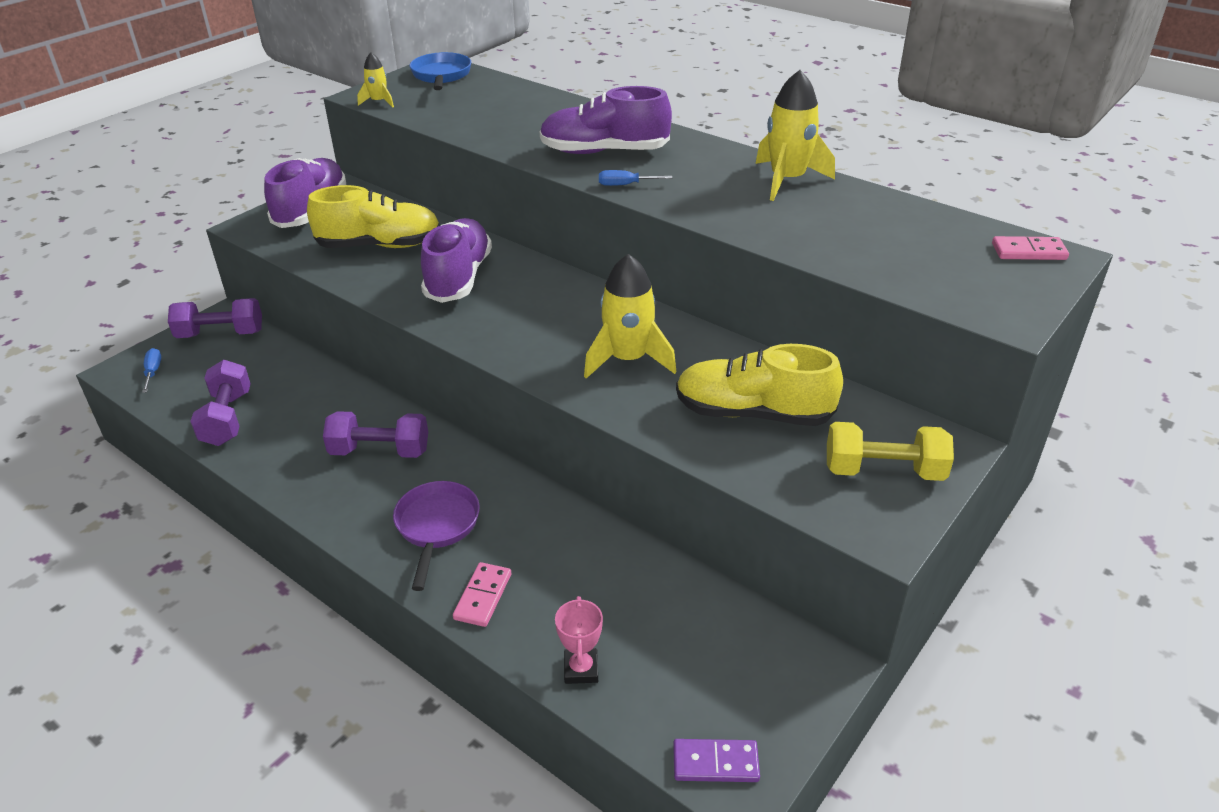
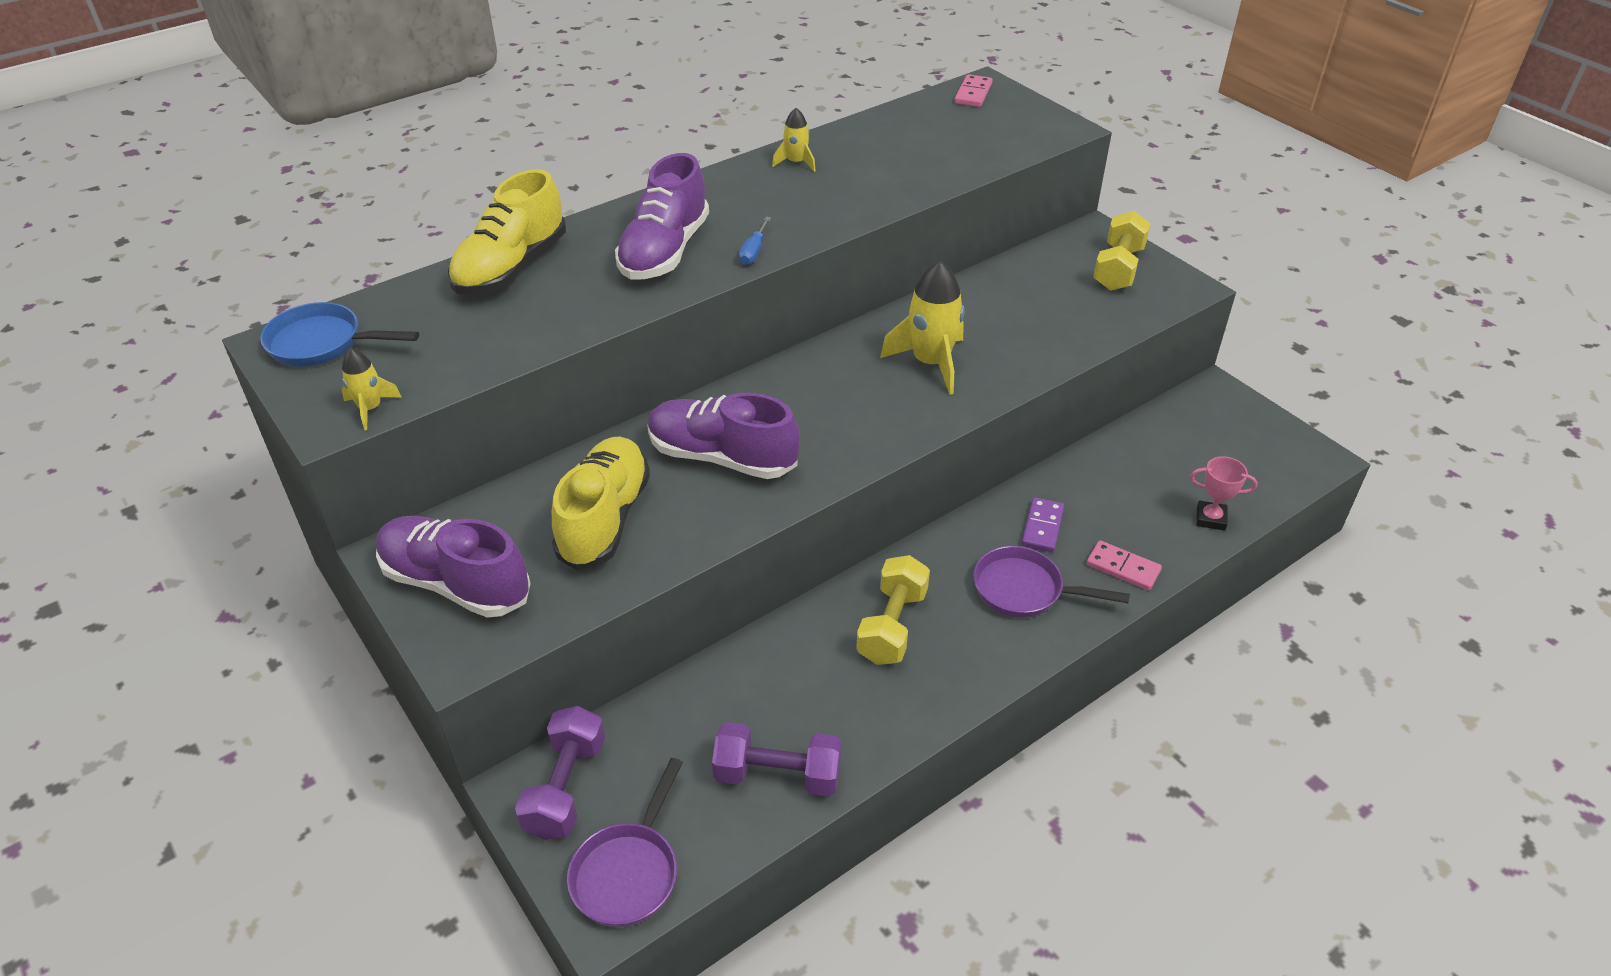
camera: 75 degrees left, 5 degrees up
(153, 372) = (628, 872): blue screwdriver -> purple pan
(380, 451) = (892, 626): purple dumbbell -> yellow dumbbell
(715, 763) = (1299, 465): purple domino -> purple domino (1042, 527)
(753, 413) = (1032, 311): yellow shoe -> yellow shoe (511, 268)
(787, 180) = (796, 162): yellow rocket -> yellow rocket, size x0.52

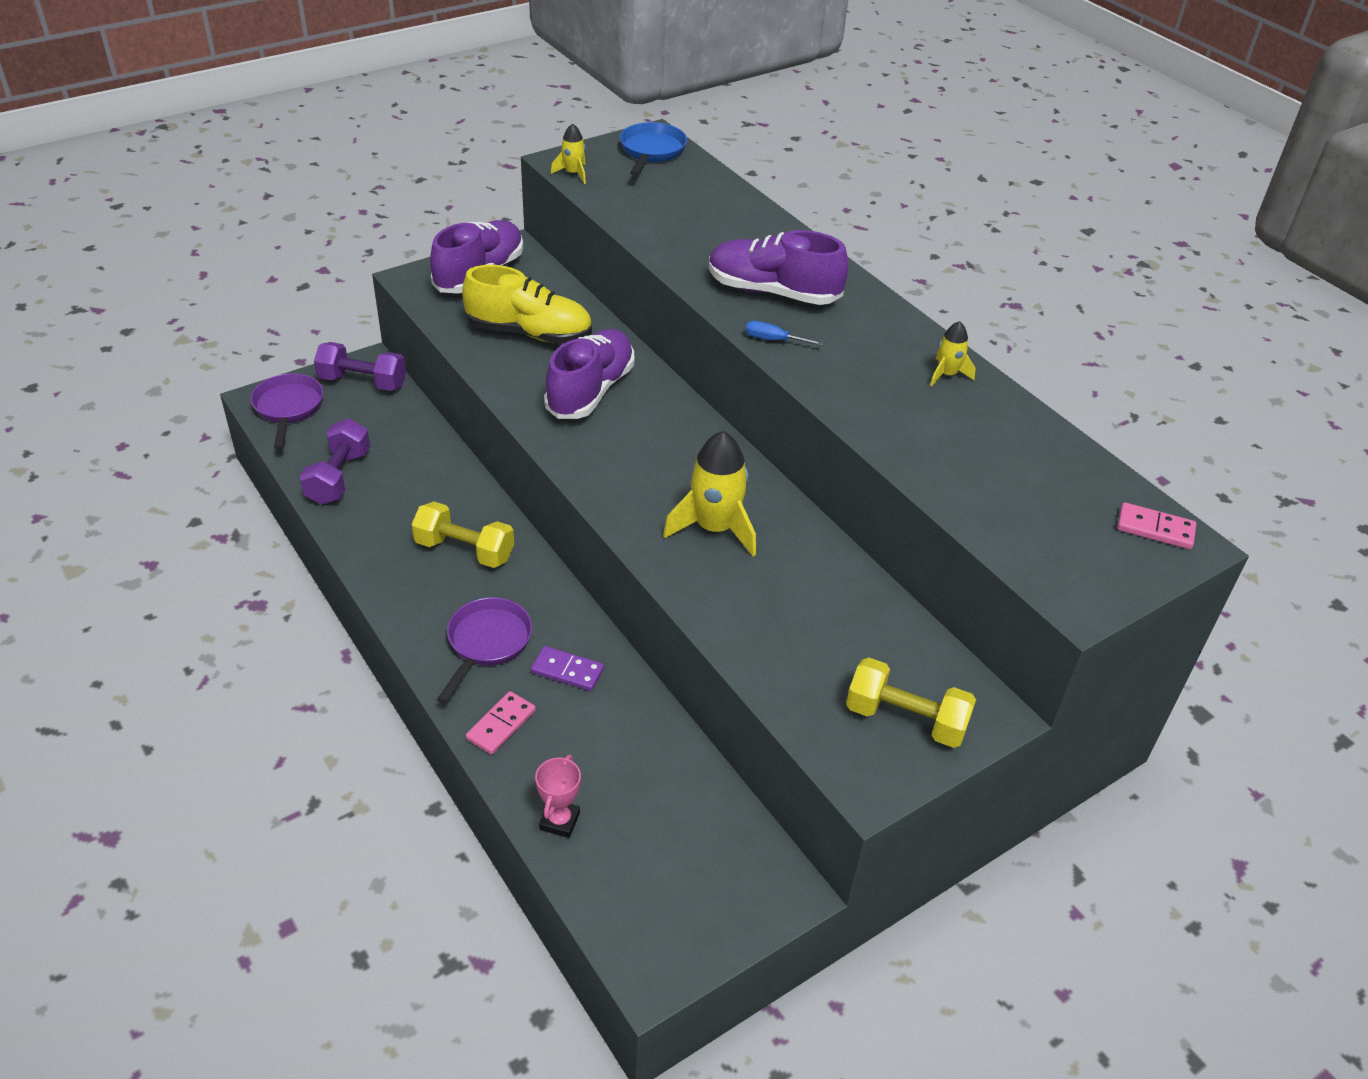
camera: 90 degrees right, 0 degrees up
(511, 268) = (747, 220): yellow shoe -> none
(628, 872) = (288, 409): purple pan -> purple pan turned 60 degrees clockwise

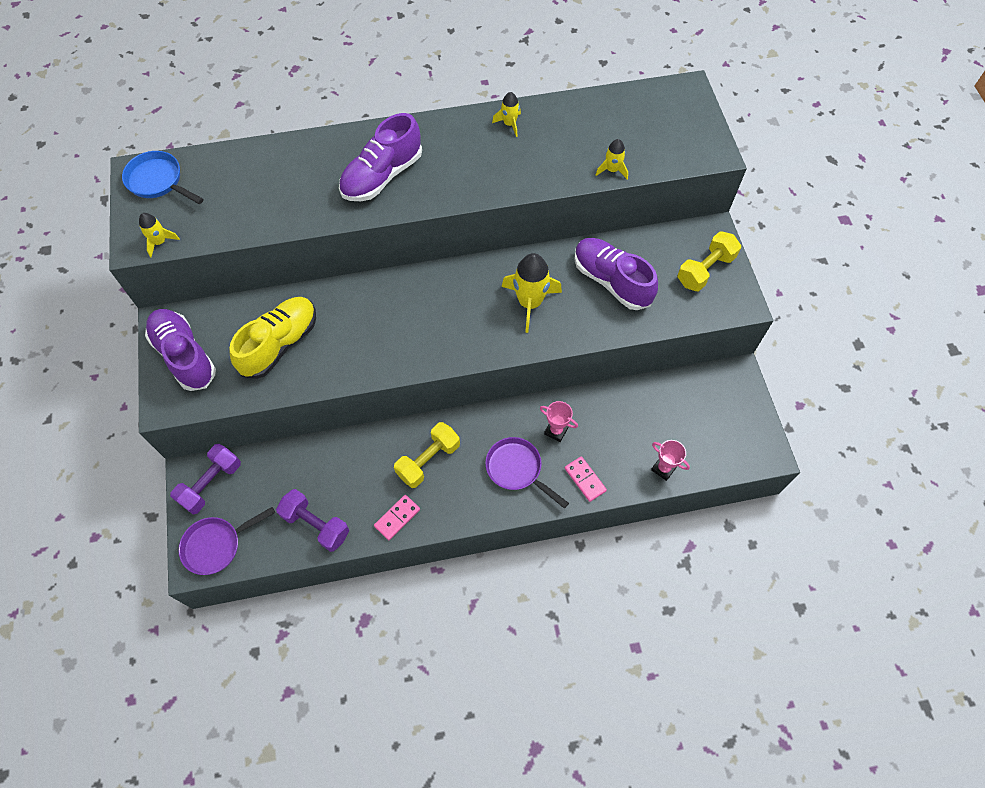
camera: 65 degrees left, 20 degrees up
(288, 409) = (216, 545): purple pan -> purple pan turned 45 degrees counterclockwise
(567, 671) = (556, 431): purple domino -> pink trophy
(590, 390) = (365, 326): purple shoe -> purple shoe (611, 281)
(774, 340) = (435, 196): blue screwdriver -> none
(947, 491) = (612, 170): none -> yellow rocket
(1155, 529) = (673, 96): pink domino -> pink domino (397, 518)

